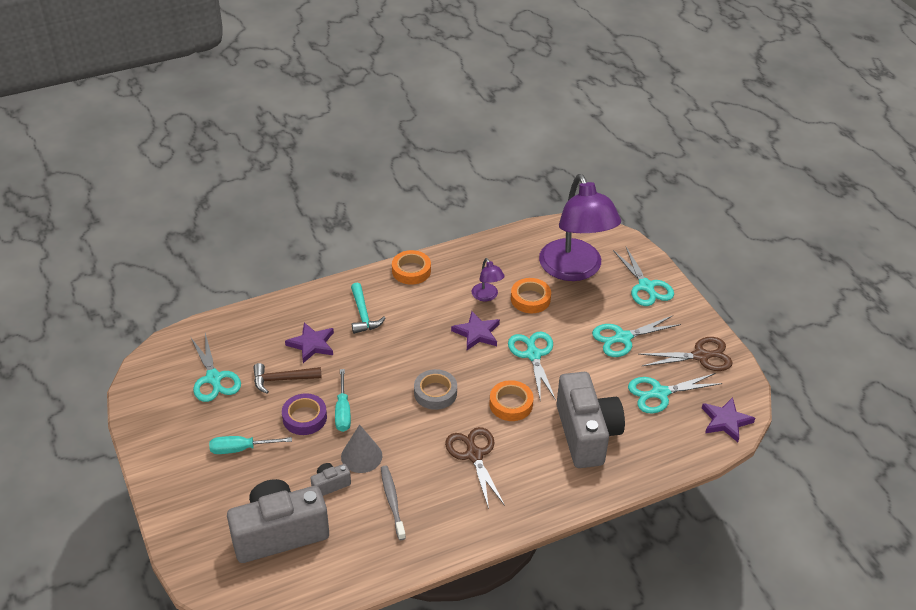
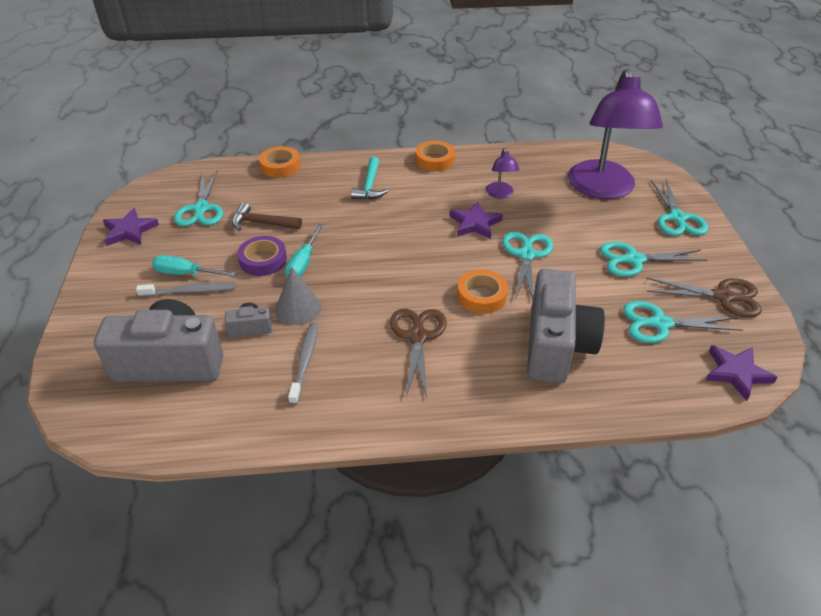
camera: 20 degrees right, 0 degrees up
(255, 465) = (190, 291): none -> grey toothbrush
(312, 344) = (307, 200): purple star -> purple star (129, 230)
(435, 393) = (405, 267): grey tape -> none
(530, 299) = (544, 205): orange tape -> orange tape (280, 166)

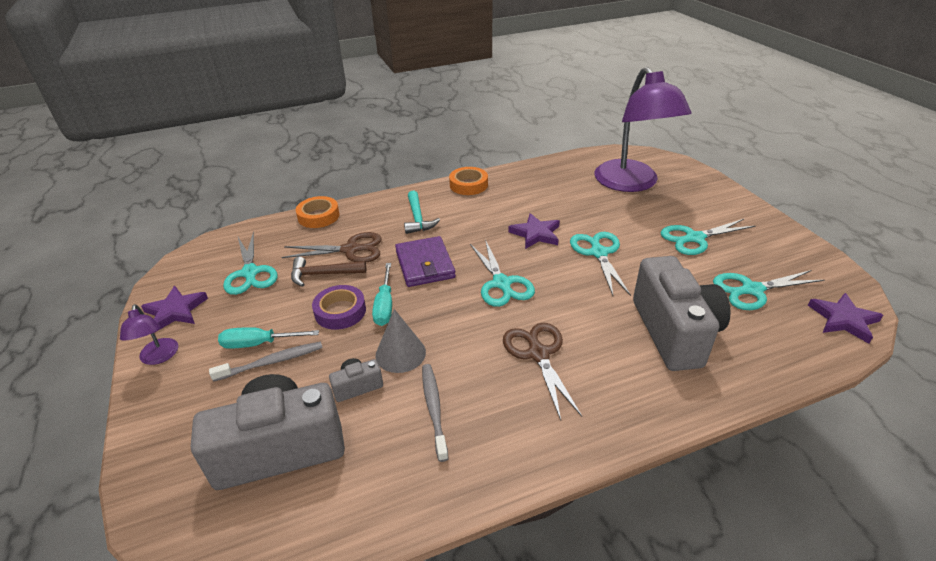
camera: 15 degrees left, 5 degrees down
(355, 232) = (425, 264): none -> purple wallet
(481, 296) = (578, 300): orange tape -> none
(500, 194) = (544, 204): purple lamp -> purple lamp (159, 357)
(677, 218) = (708, 196): turquoise scissors -> turquoise scissors (502, 284)
(723, 297) = (788, 254): brown scissors -> brown scissors (351, 249)

